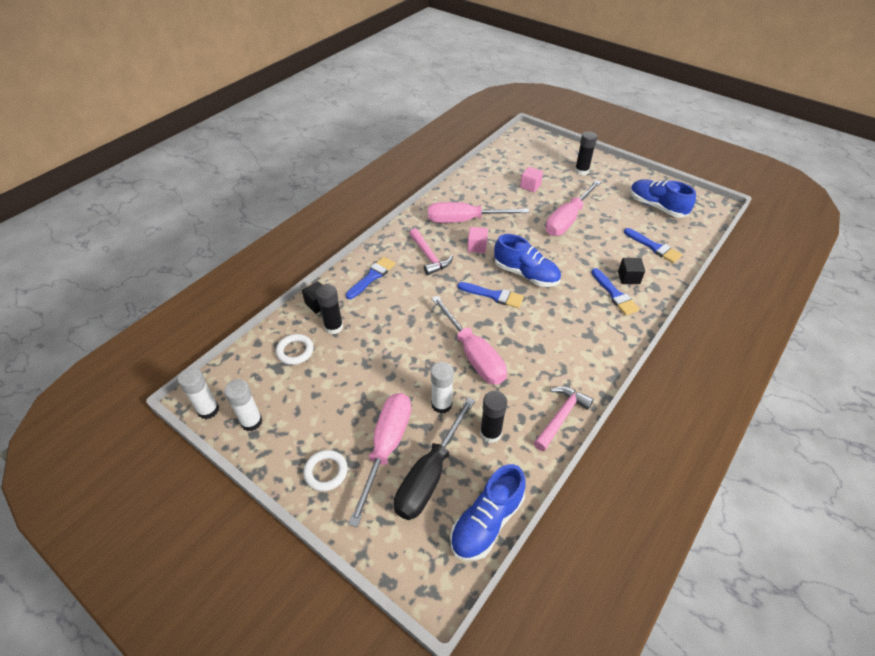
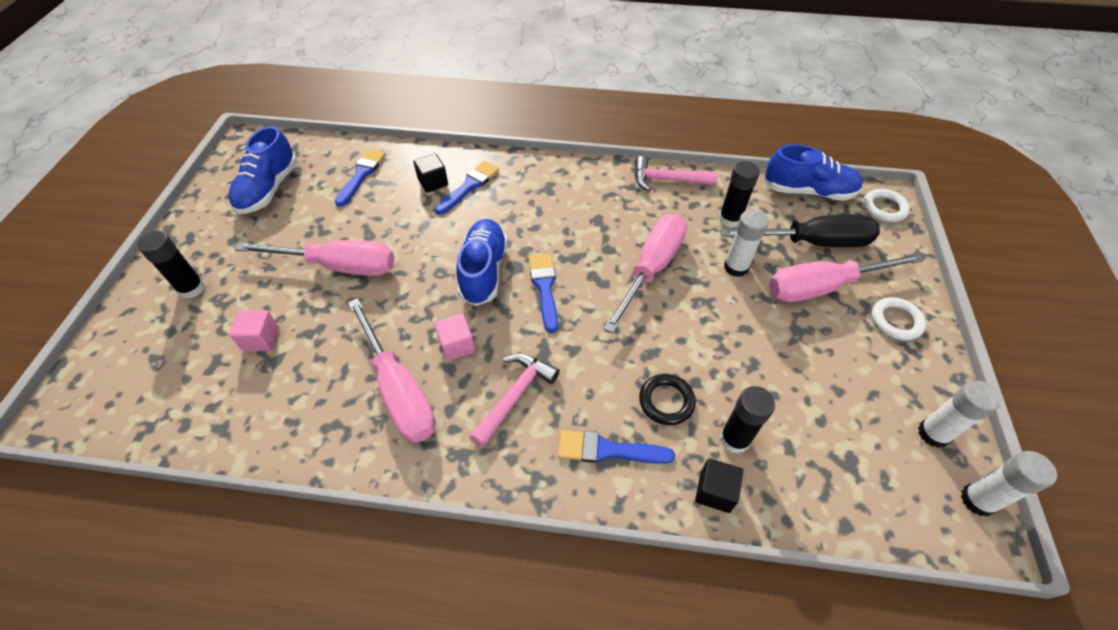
camera: 120 degrees left, 5 degrees up
(295, 351) = (810, 460): white ring -> white ring (884, 208)
(377, 311) = (666, 401): none -> black ring

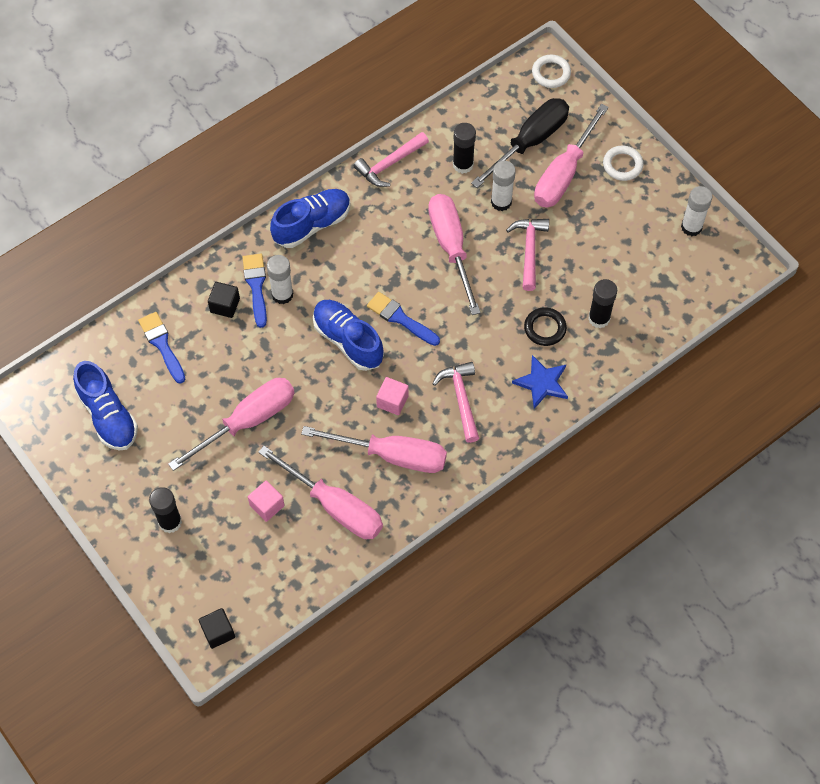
camera: 45 degrees left, 10 degrees up
(301, 389) = (335, 506): none -> pink screwdriver
(607, 450) = (542, 383): blue brush -> blue star
(715, 491) = (614, 355): black cube -> black cube (218, 632)
(722, 323) = (529, 250): none -> pink hammer
(808, 191) = (492, 97): blue shoe -> blue shoe (312, 225)
(977, 500) = (735, 249): white glue stick -> white glue stick (282, 294)

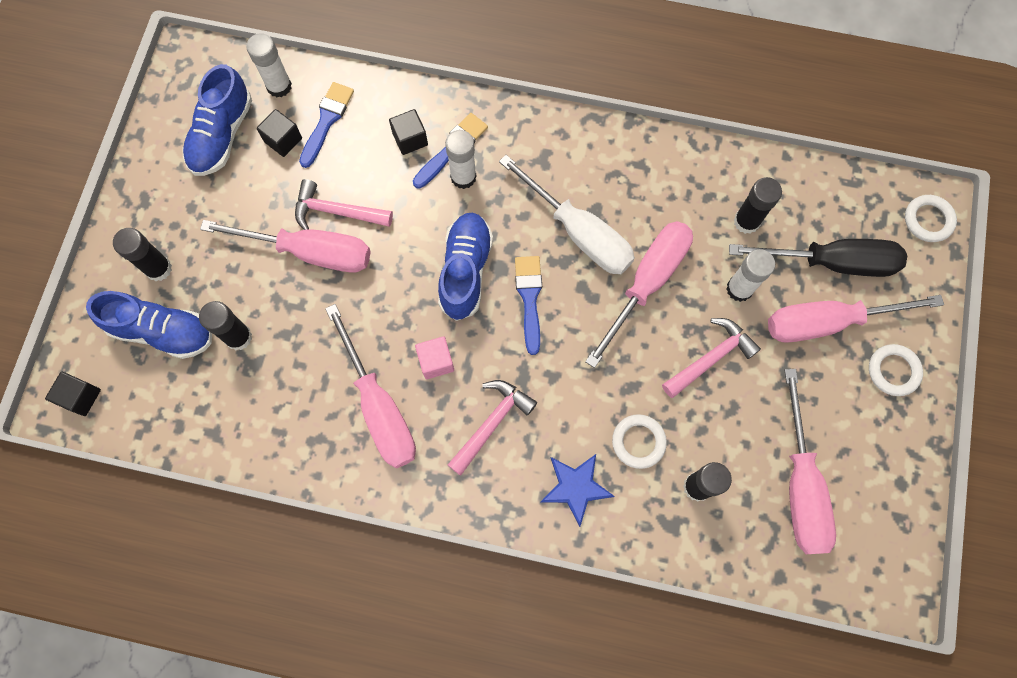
camera: 50 degrees right, 10 degrees up
(149, 381) = (283, 140): none -> black cube
(267, 505) = (238, 337): pink cube -> black glue stick
(312, 225) = (557, 143): blue shoe -> blue shoe (162, 331)
(335, 506) = (285, 397): pink screwdriver -> pink screwdriver (800, 485)
(383, 258) = (579, 232): none -> white screwdriver
(389, 164) = (684, 157): pink hammer -> pink hammer (337, 211)
(545, 328) = (638, 442): black ring -> white ring
(691, 227) = (889, 498): white glue stick -> white glue stick (279, 86)

